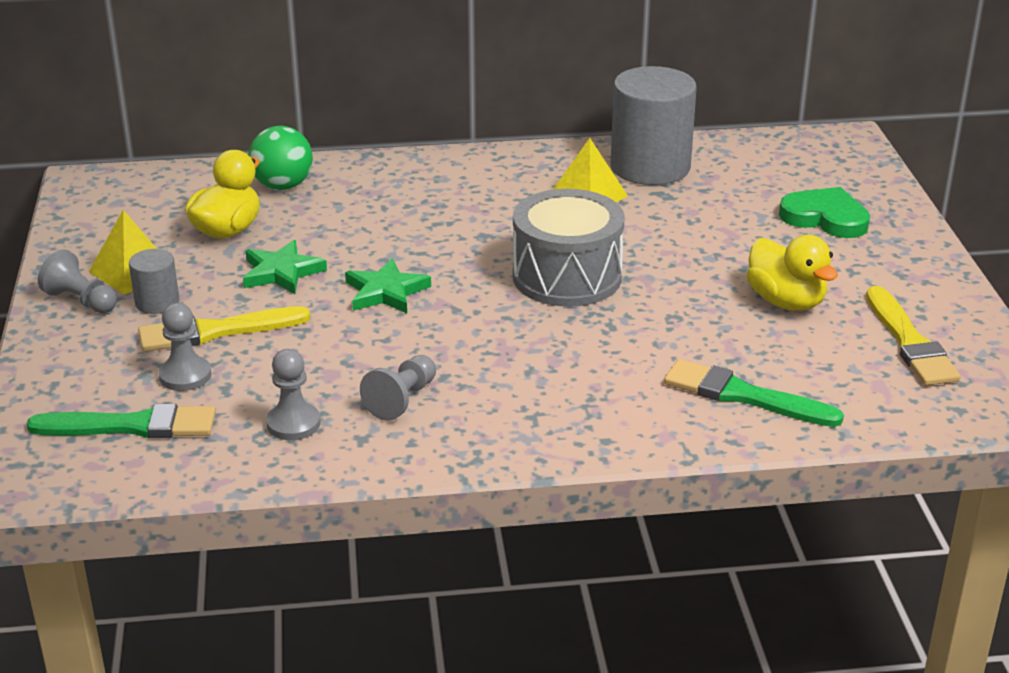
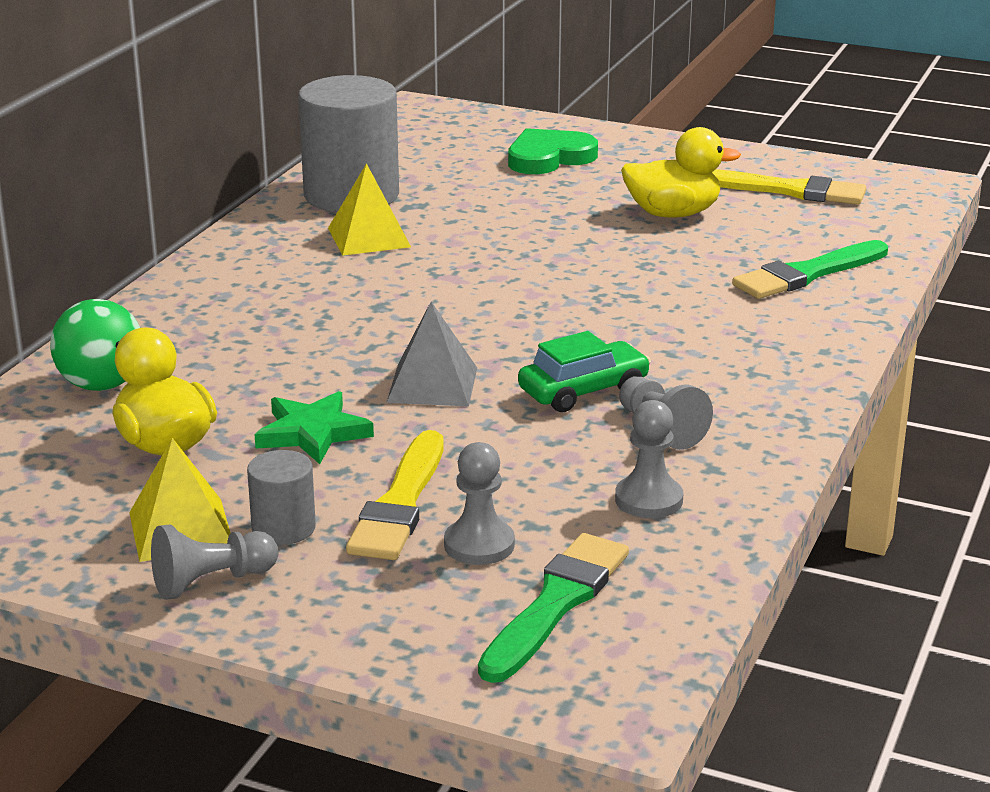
camera: 60 degrees left, 5 degrees down
(386, 292) = (432, 384): green star -> grey pyramid
(431, 352) = (583, 391): none -> green car
(567, 277) = (515, 289): grey drum -> none

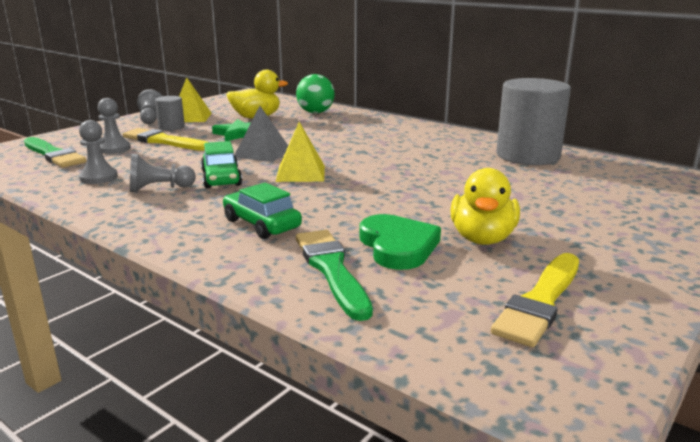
camera: 105 degrees right, 5 degrees down
(369, 237) = (458, 155): yellow pyramid -> yellow pyramid (300, 173)
(549, 157) = (614, 212): green heart -> green heart (398, 246)
(728, 328) = (261, 224): none -> green car

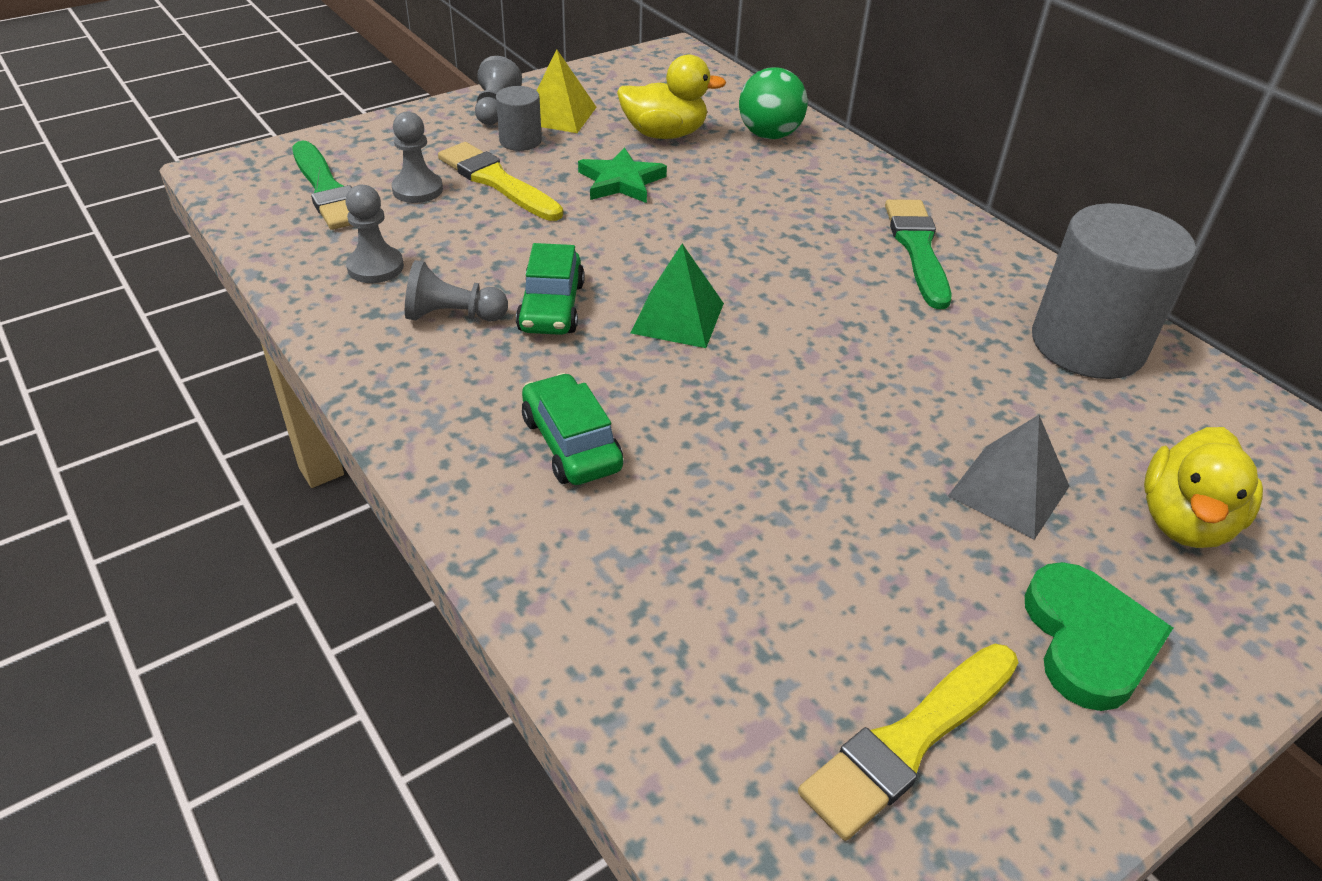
camera: 15 degrees right, 20 degrees up
(262, 153) = (638, 246): grey pyramid -> grey pyramid (1009, 491)
(300, 173) = (677, 318): yellow pyramid -> green pyramid
(332, 270) = (632, 582): green brush -> green brush (917, 249)
(398, 246) = (752, 549): green heart -> green heart (1088, 640)
(482, 238) = (893, 562): yellow duck -> yellow duck (1184, 521)

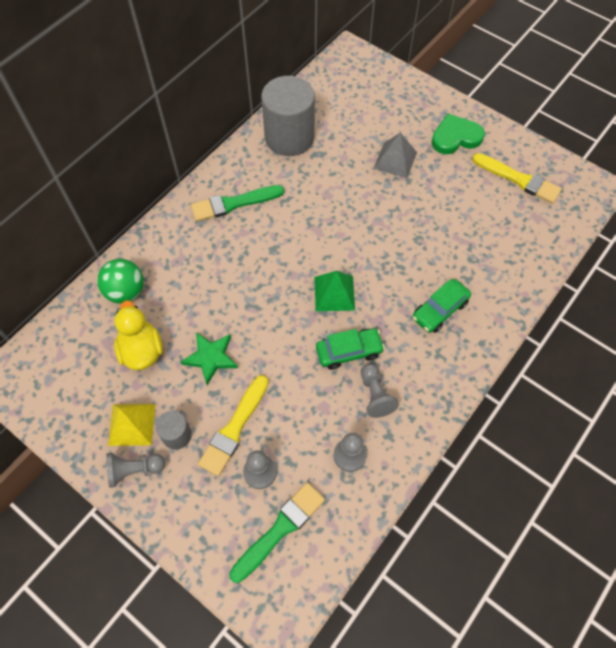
camera: 105 degrees left, 20 degrees up
(1184, 521) = (386, 111): yellow duck -> none

